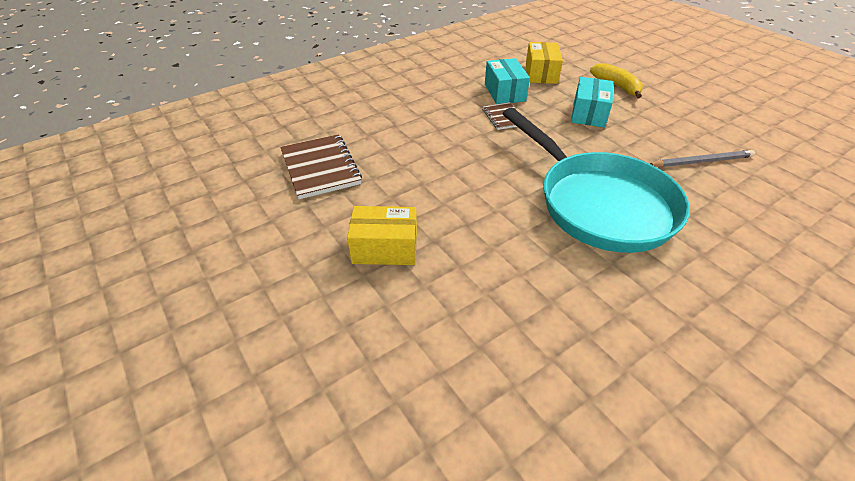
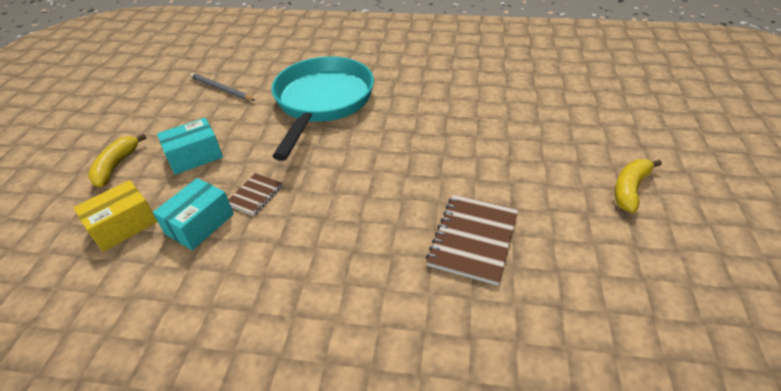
camera: 135 degrees left, 0 degrees up
(193, 284) = (630, 189): none -> yellow banana
(385, 248) = (480, 145): yellow box -> none

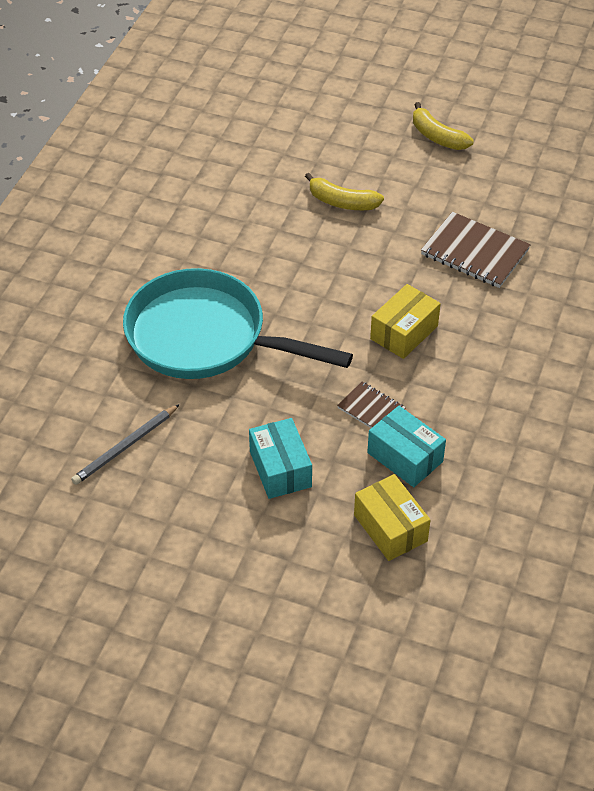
camera: 80 degrees left, 5 degrees up
(116, 166) = (274, 552): yellow banana -> yellow banana (342, 202)
(348, 203) = (404, 332): none -> yellow box

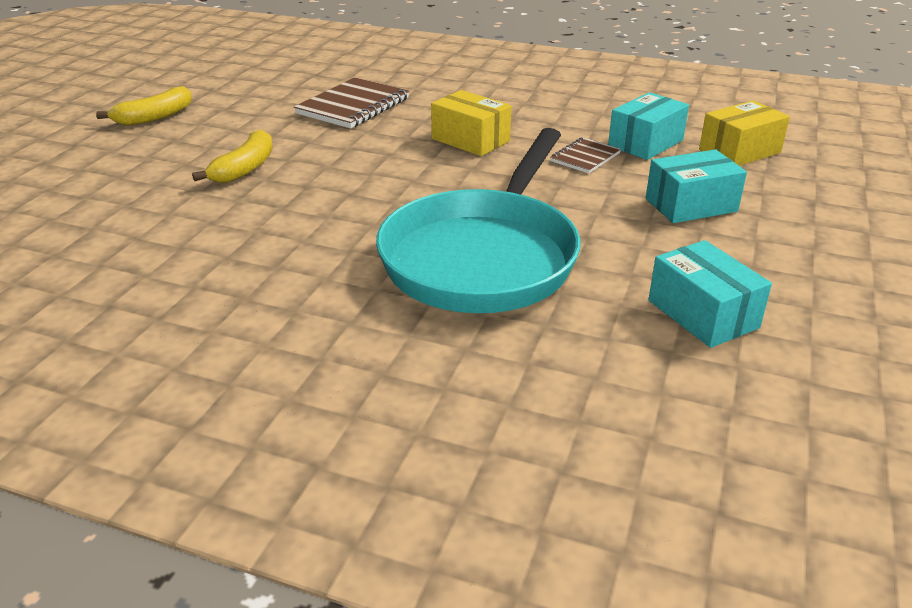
camera: 90 degrees left, 15 degrees down
(125, 446) = (702, 314): grey pencil -> turquoise box

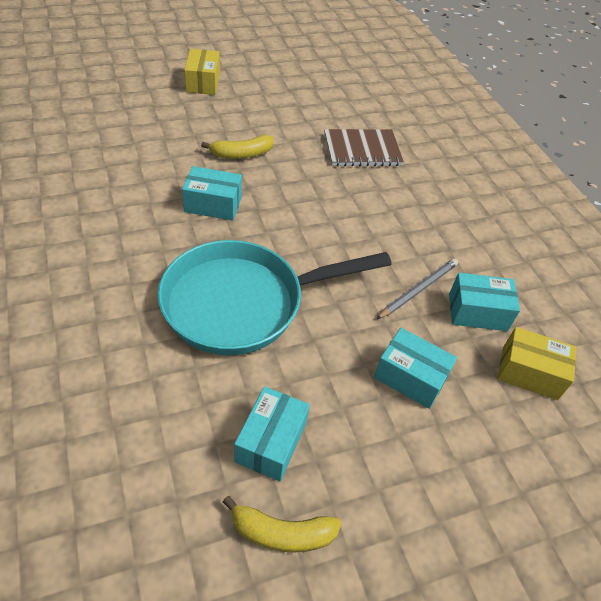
camera: 45 degrees right, 15 degrees up
(154, 117) = (260, 89): yellow banana -> yellow banana (281, 533)
(299, 216) = (213, 204): none -> turquoise box
(470, 140) = (378, 223): yellow box -> yellow box (203, 82)
(585, 157) = (418, 290): brown notebook -> grey pencil

